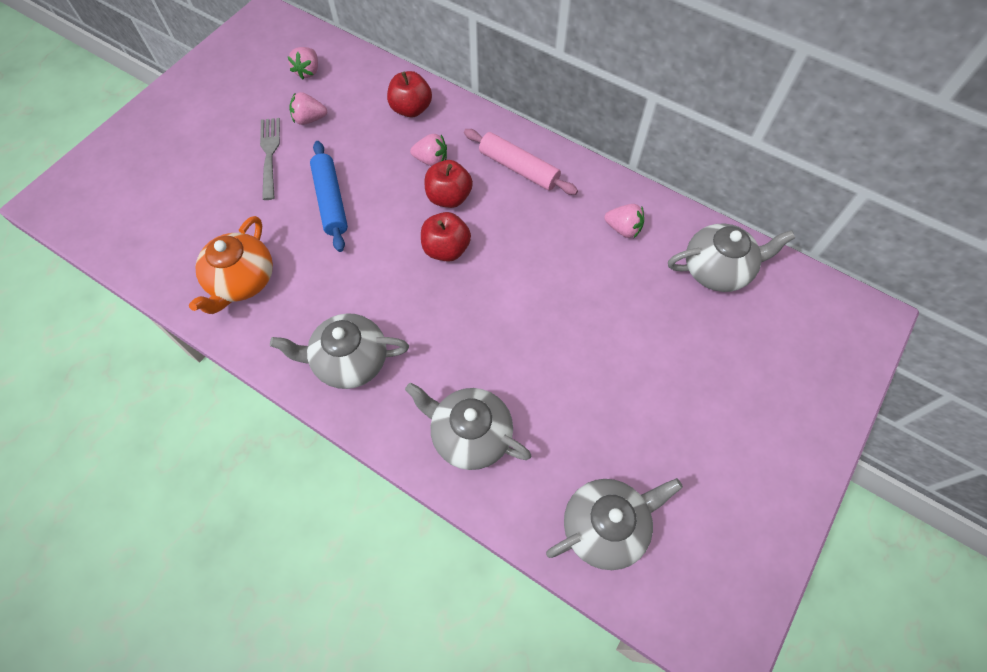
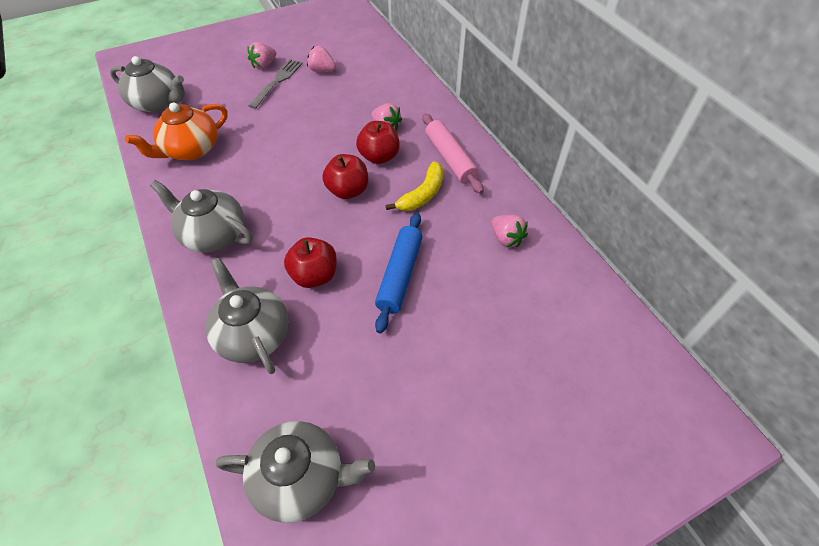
camera: 30 degrees right, 10 degrees down
(308, 71) = (346, 42): pink strawberry -> pink strawberry (264, 65)
(331, 201) = (292, 125): blue rolling pin -> blue rolling pin (400, 275)
(411, 109) = (399, 90): red apple -> red apple (314, 275)
(519, 219) = (422, 194): none -> yellow banana
(717, 269) = (573, 310): grey teapot -> grey teapot (157, 103)

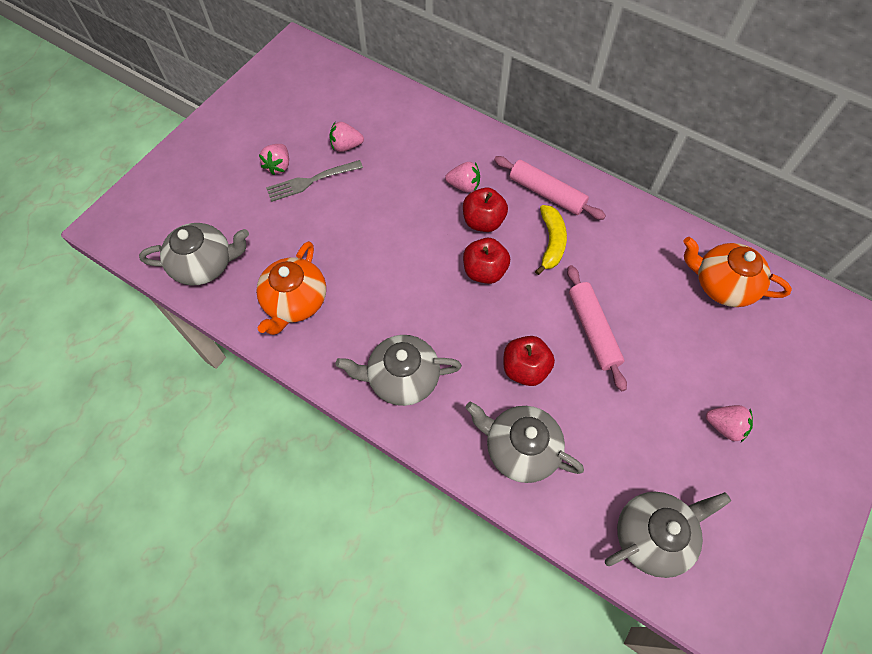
camera: 30 degrees left, 10 degrees up
(277, 82) = (311, 181): grey fork -> grey fork turned 105 degrees counterclockwise
(400, 275) = (593, 330): blue rolling pin -> pink rolling pin
(506, 239) = (649, 252): pink strawberry -> pink strawberry (724, 426)
(558, 297) = (722, 285): none -> orange teapot

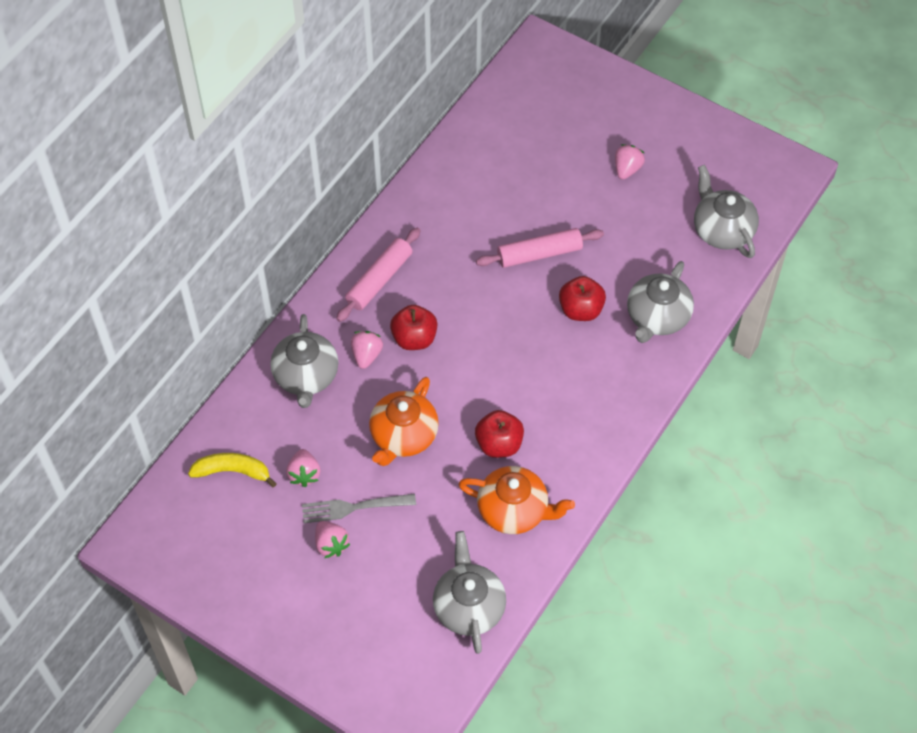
camera: 90 degrees left, 5 degrees down
(279, 166) = (331, 544): pink strawberry -> pink strawberry turned 45 degrees clockwise
(311, 181) = (354, 507): grey fork -> grey fork turned 105 degrees clockwise
(402, 378) = (595, 410): grey teapot -> grey teapot (306, 376)
(484, 271) = (475, 339): red apple -> red apple (499, 444)
(551, 242) = (441, 280): yellow banana -> yellow banana (232, 471)
(722, 285) = (489, 149): orange teapot -> orange teapot (403, 436)

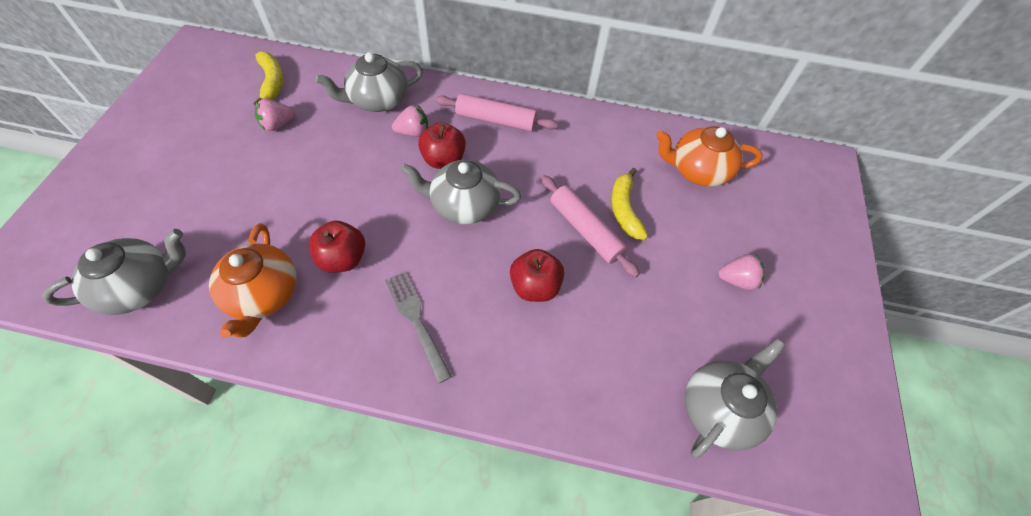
camera: 65 degrees right, 0 degrees up
(331, 544) = (206, 161): pink strawberry -> none
(354, 507) = (248, 166): grey fork -> grey fork (417, 321)
(403, 436) = (334, 180): orange teapot -> orange teapot (697, 170)
(529, 217) = (624, 210): none -> yellow banana
(657, 317) = (559, 368): grey teapot -> grey teapot (464, 205)

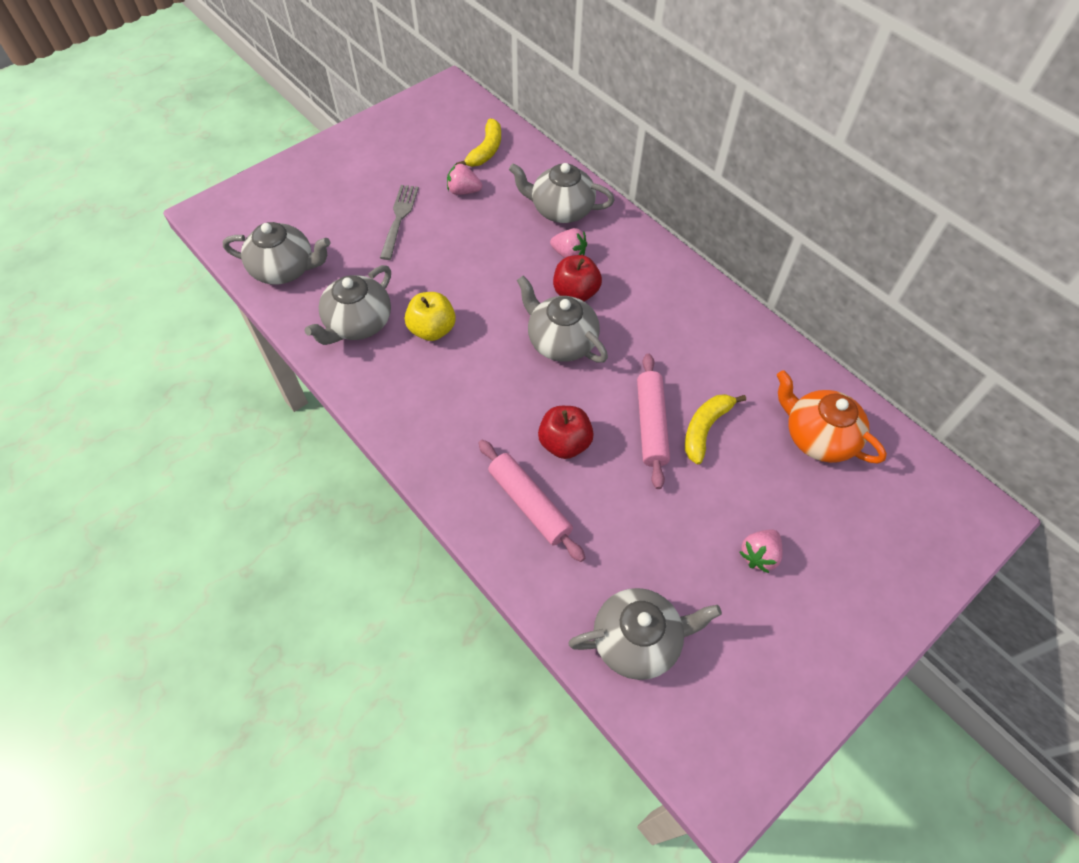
camera: 40 degrees right, 0 degrees up
(264, 295) = (358, 323): orange teapot -> grey teapot
(343, 258) = (432, 329): red apple -> yellow apple
(417, 321) = (449, 411): grey fork -> grey fork (399, 219)
(496, 120) = (653, 281): pink rolling pin -> pink rolling pin (529, 504)
(737, 280) = (759, 555): pink strawberry -> pink strawberry turned 90 degrees clockwise

